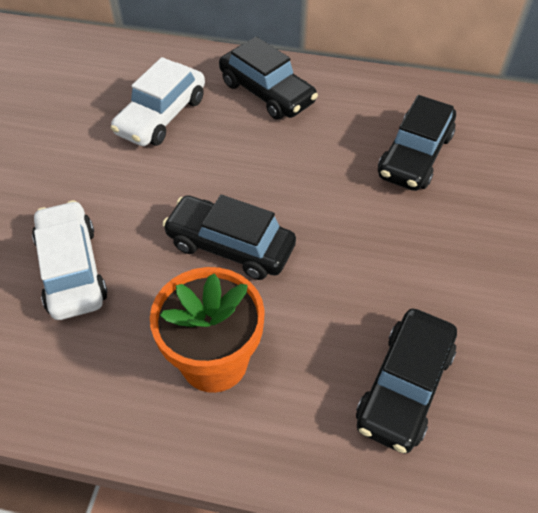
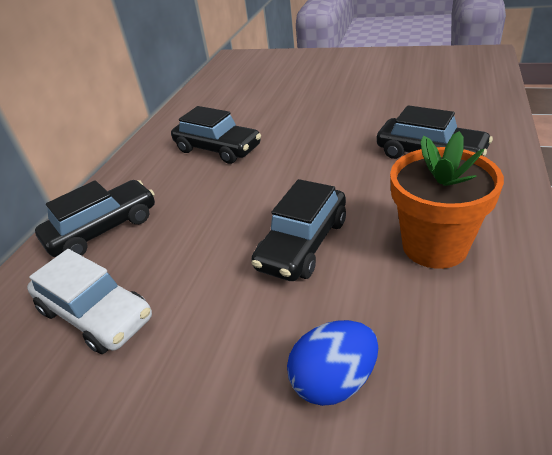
camera: 80 degrees left, 15 degrees down
(72, 269) = (334, 381): white car -> blue egg

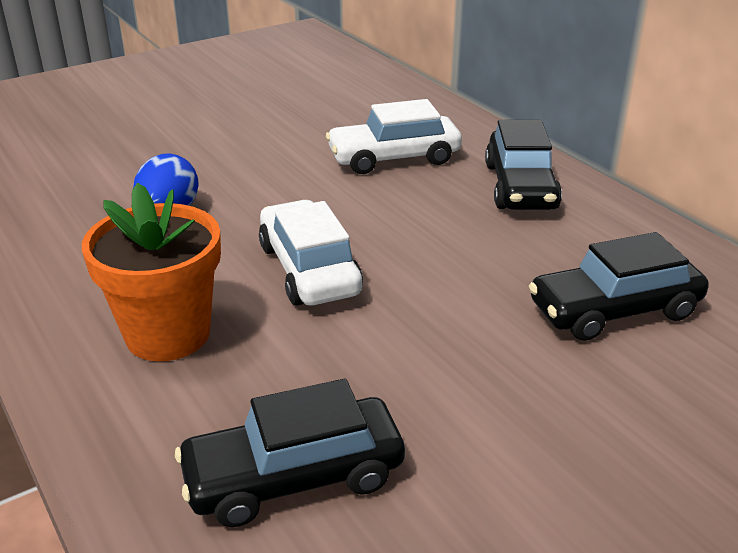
camera: 125 degrees right, 5 degrees down
(302, 243) = (309, 269): black car -> white car

